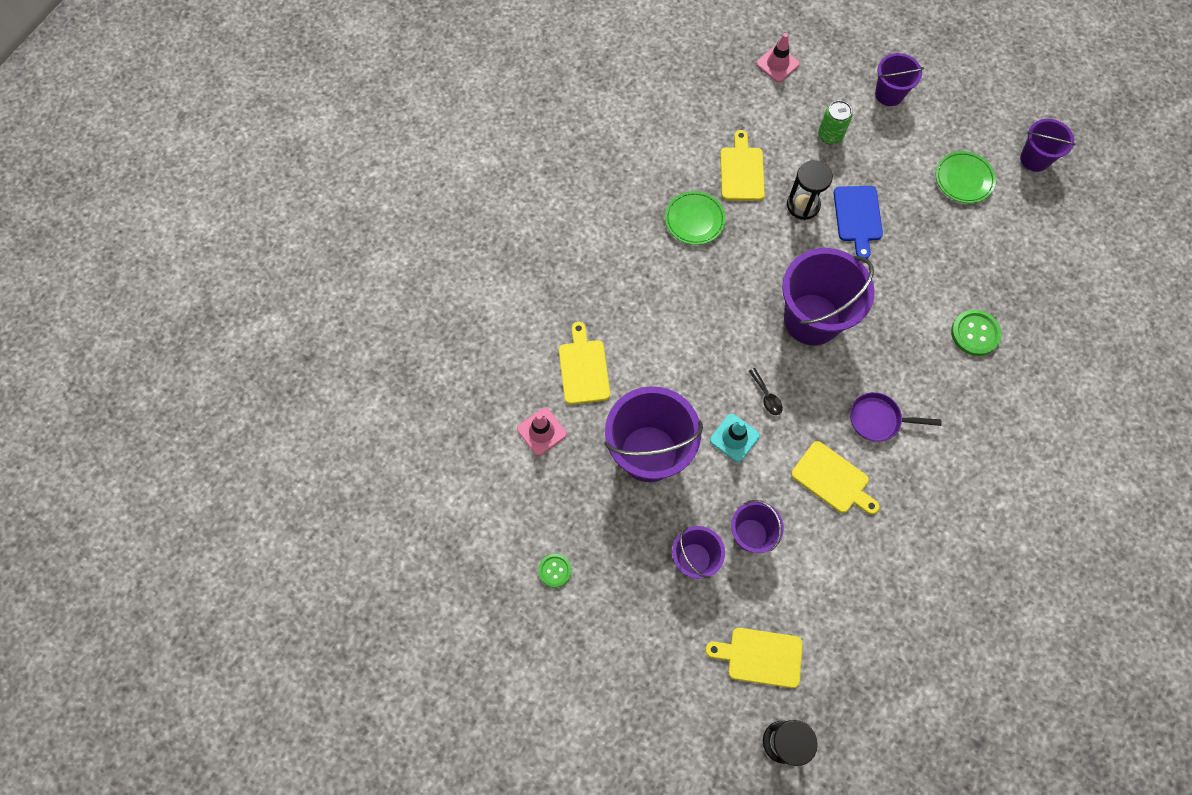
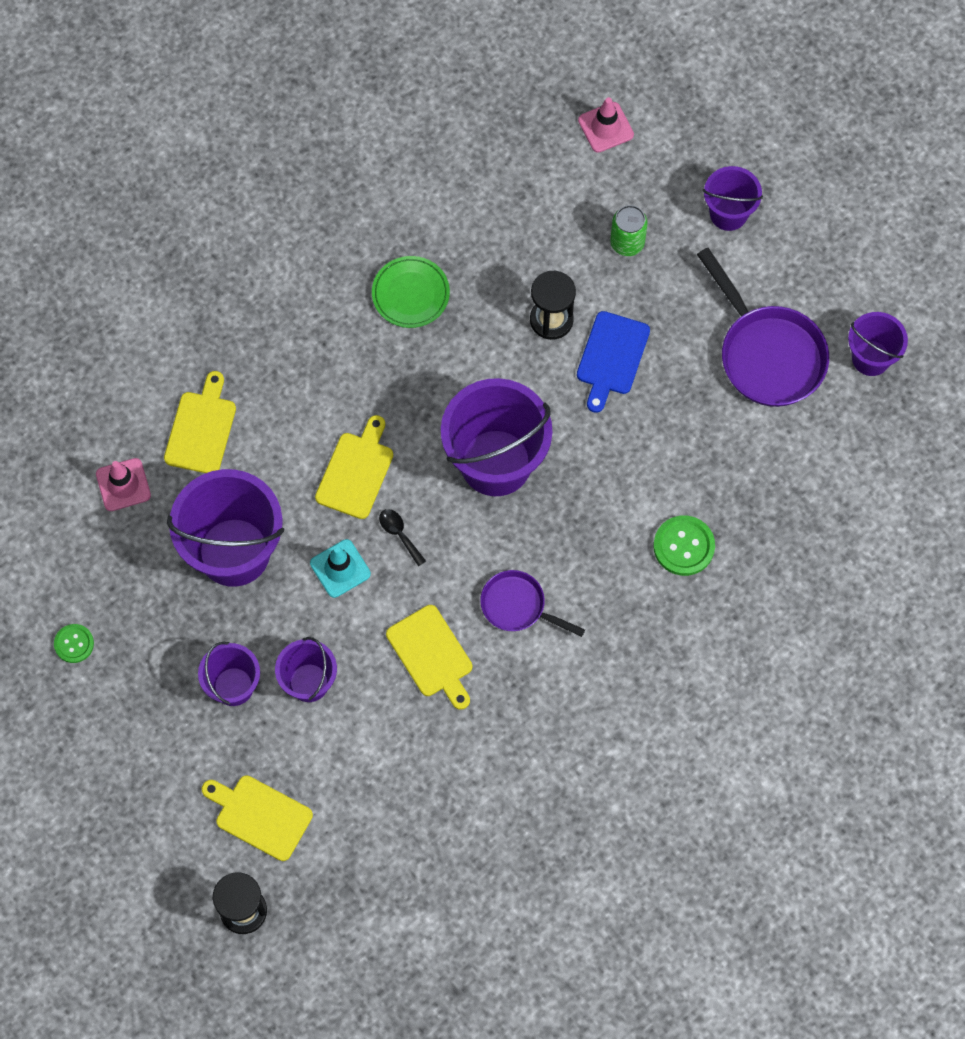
camera: 20 degrees right, 0 degrees up
(742, 171) = (496, 252): yellow cutting board -> yellow cutting board (356, 471)
(766, 396) = (399, 534): black spoon -> black spoon turned 150 degrees clockwise
(963, 179) = (767, 354): green plate -> purple pan

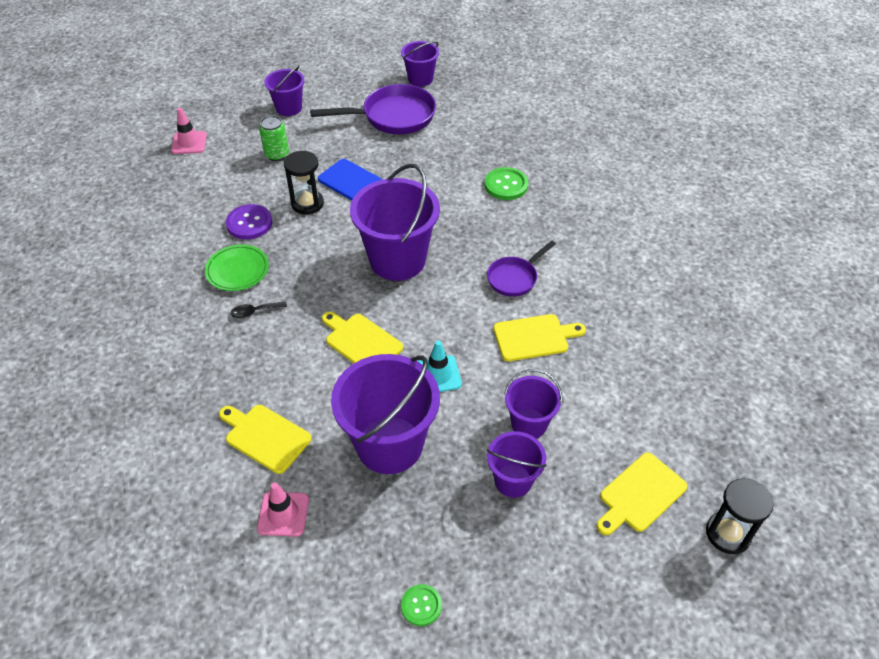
camera: 70 degrees left, 20 degrees down
(399, 534) = (426, 330): black spoon -> black spoon (255, 312)
(491, 270) = (249, 223): none -> purple button

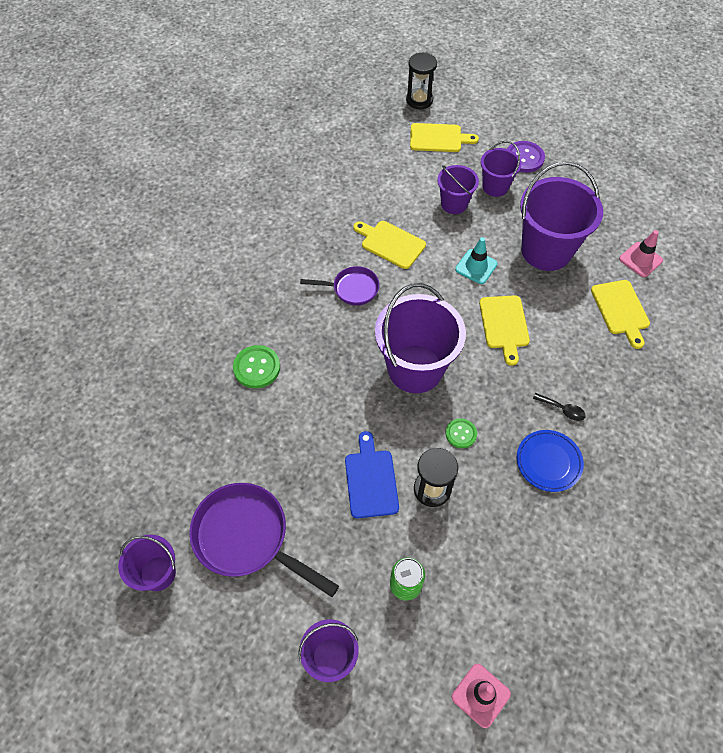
camera: 135 degrees left, 10 degrees up
(237, 270) = (548, 462): green plate -> blue plate
(249, 223) = (501, 509): purple button -> purple button (524, 158)
(421, 605) = (598, 173): green button -> green button (461, 434)

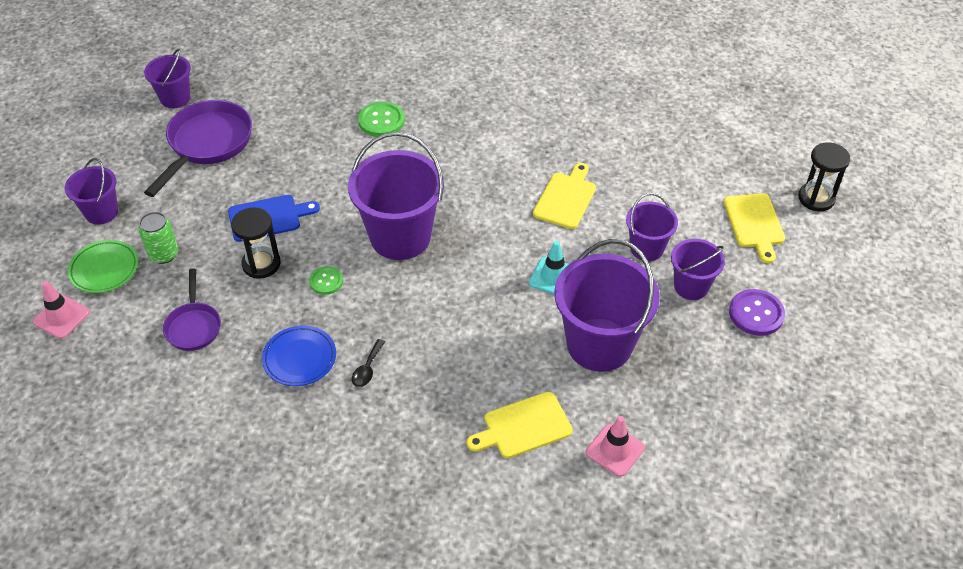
camera: 80 degrees right, 10 degrees down
(352, 289) = (493, 175): purple pan -> purple pan (193, 326)
(418, 649) = (104, 269): none -> green plate
(504, 325) = (474, 309): yellow cutting board -> none

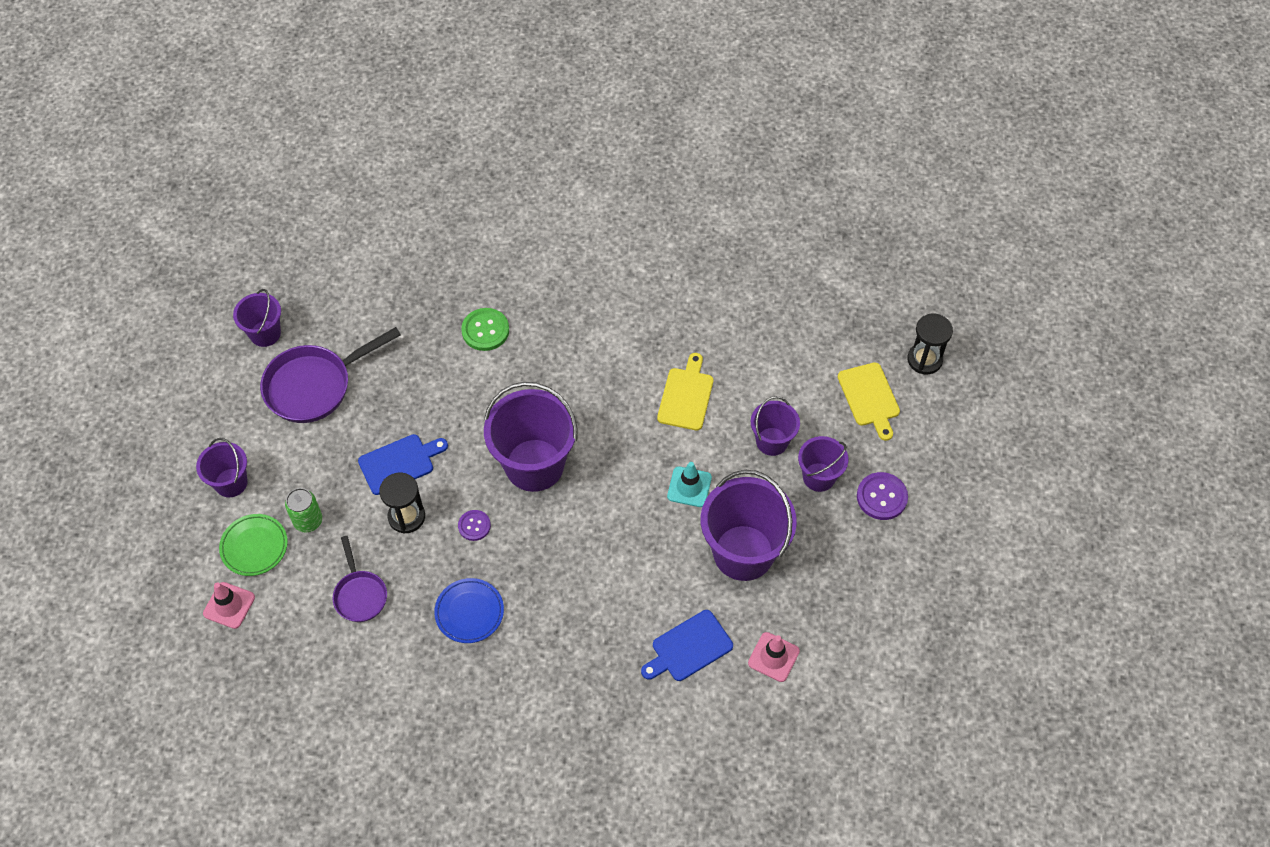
camera: 10 degrees left, 10 degrees up
(207, 144) = (314, 386): purple pan -> purple pan turned 135 degrees counterclockwise
(326, 281) = (474, 526): green button -> purple button
(367, 369) = (535, 613): black spoon -> none
(523, 426) = (689, 647): yellow cutting board -> blue cutting board

